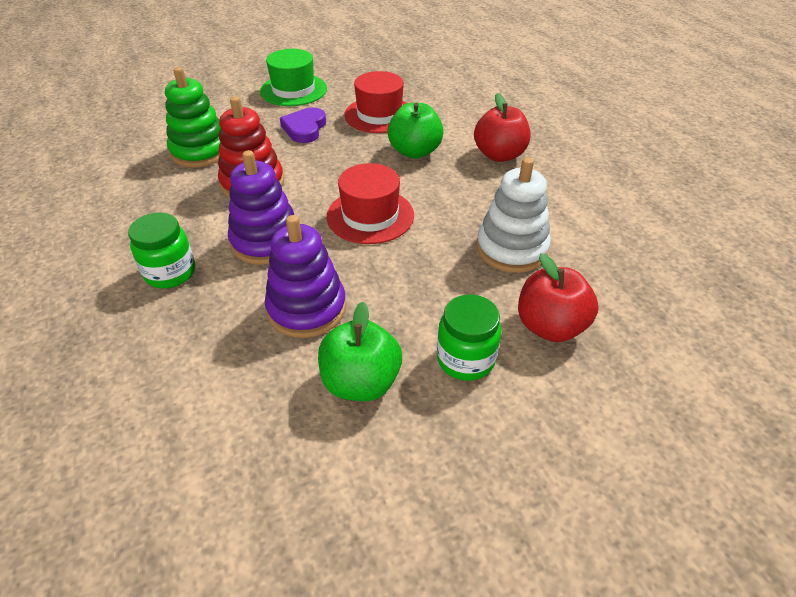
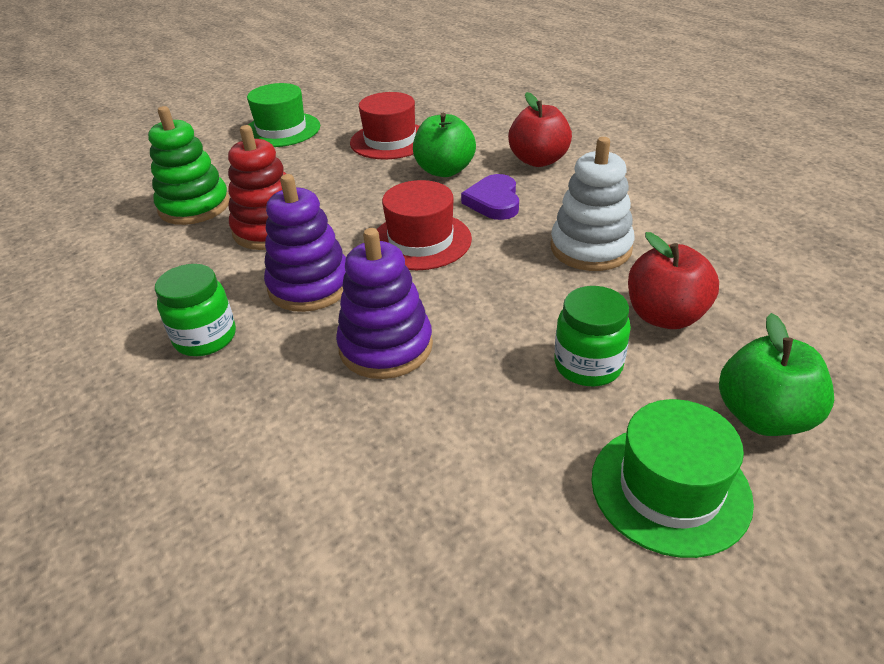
camera: 10 degrees left, 5 degrees down
(305, 128) = (310, 166): purple heart -> purple heart (494, 201)
(361, 382) = (480, 411): green apple -> green apple (763, 417)
(489, 485) = (670, 488): none -> green hat

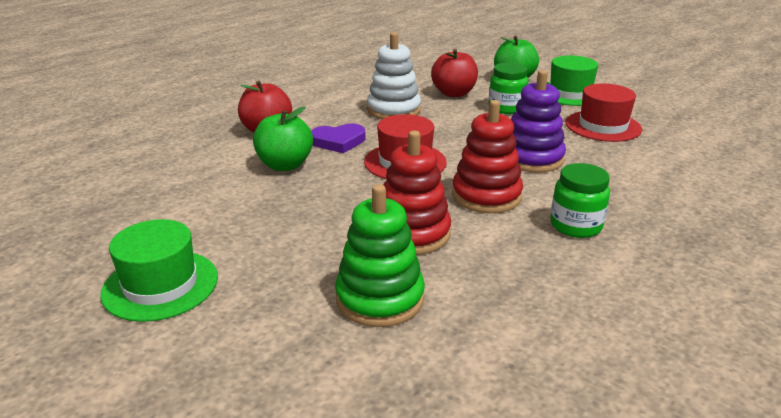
camera: 105 degrees left, 10 degrees down
(310, 286) = (486, 196): purple stacking toy -> red stacking toy
(390, 141) = (213, 200): red hat -> red hat (603, 126)

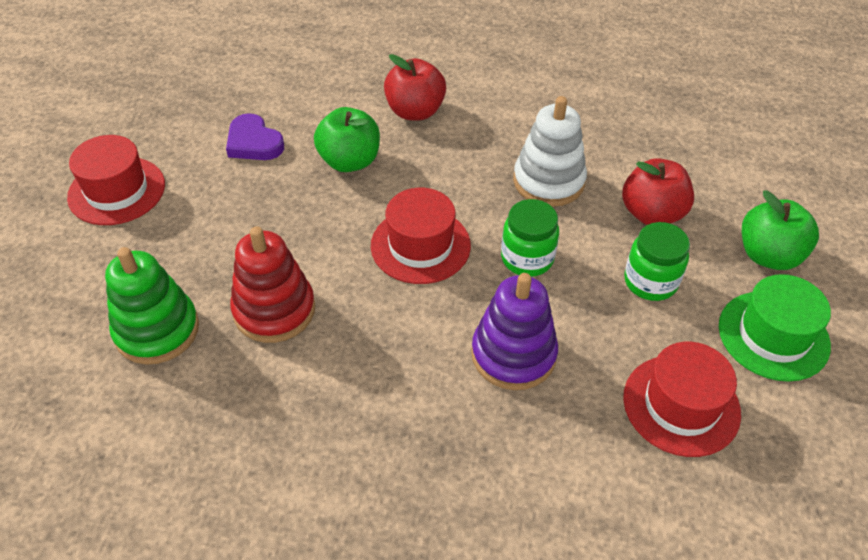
camera: 60 degrees right, 20 degrees up
(160, 285) = (116, 191): green hat -> red hat
(338, 141) = (430, 174): purple heart -> purple heart (254, 142)
(486, 196) = (388, 342): red stacking toy -> none
(575, 226) = (369, 444): green jar -> green jar (527, 258)

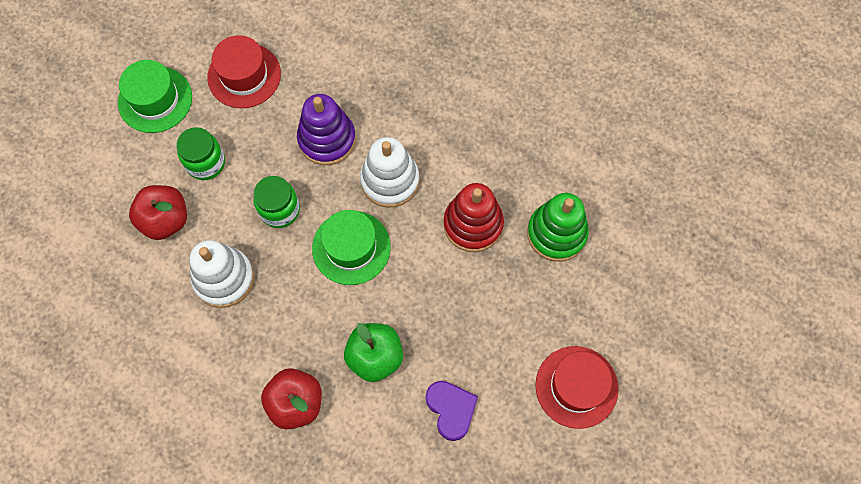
camera: 160 degrees left, 20 degrees up
(404, 329) = (390, 180): none -> white stacking toy
(420, 245) = (351, 247): red hat -> green hat
(768, 255) = (110, 157): green apple -> none

